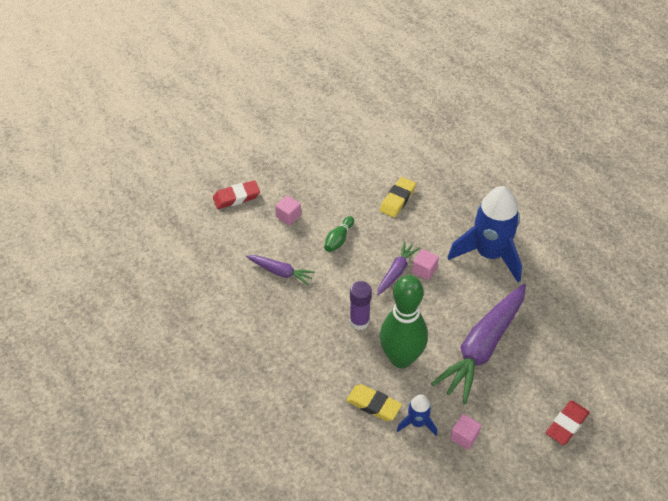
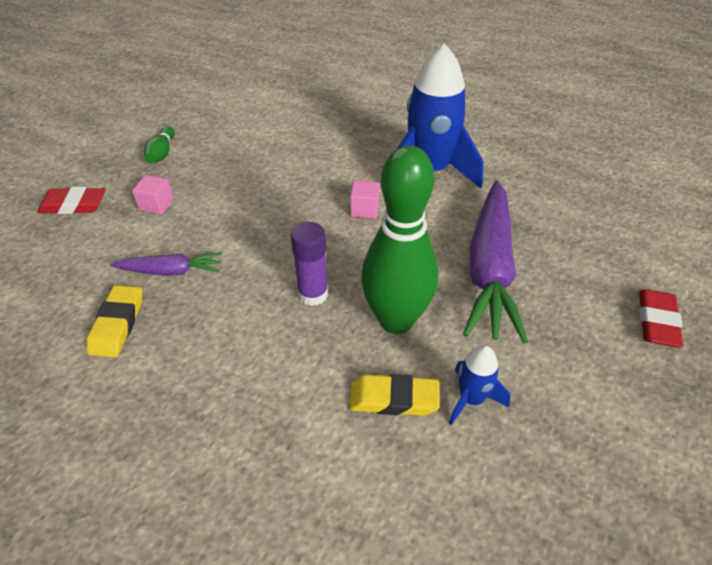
camera: 25 degrees left, 5 degrees down
(236, 197) = (74, 205): red eraser -> red eraser turned 45 degrees clockwise
(338, 239) = (236, 210): green bowling pin -> green bowling pin (162, 153)
(396, 272) = (330, 222): purple carrot -> none
(397, 199) = (290, 151): yellow eraser -> yellow eraser (117, 324)
(464, 437) = (547, 391): pink cube -> none

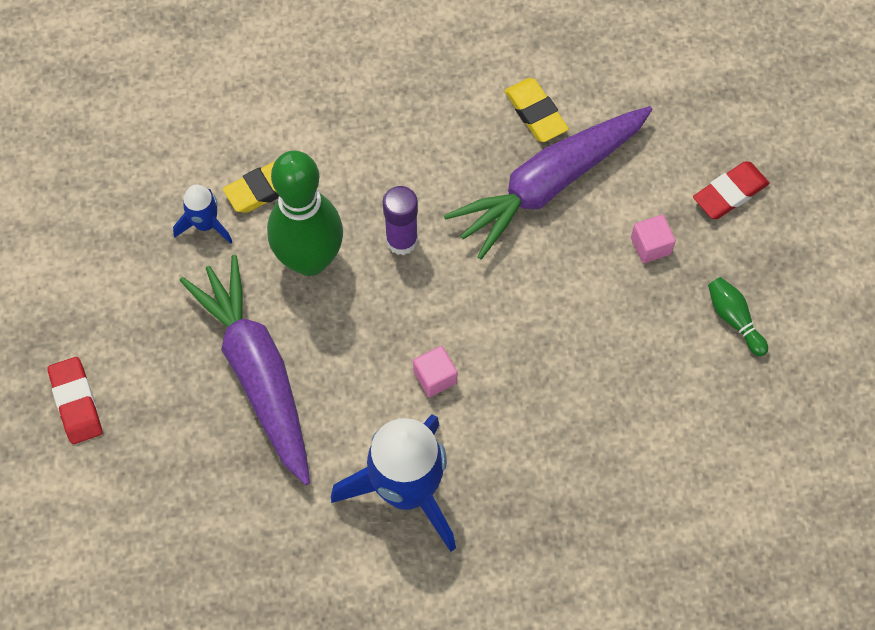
camera: 145 degrees right, 20 degrees up
(171, 271) = (549, 184): purple carrot -> purple carrot, size x2.04

